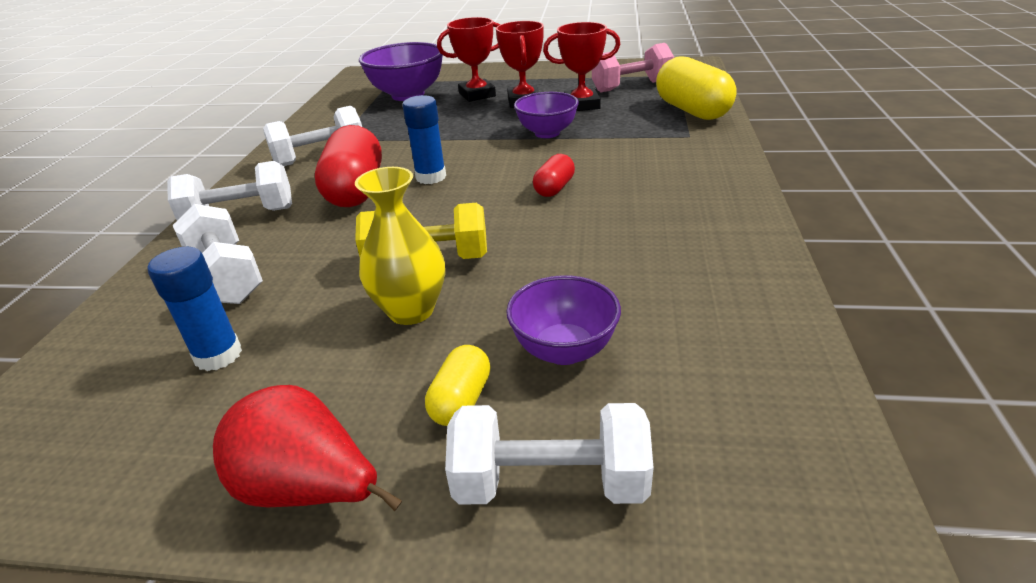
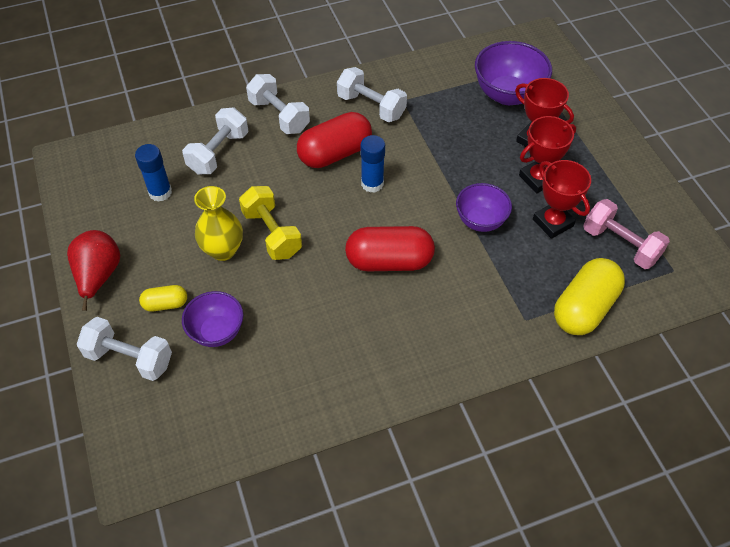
camera: 60 degrees right, 20 degrees up
(550, 483) = (129, 358): white dumbbell -> white dumbbell turned 45 degrees counterclockwise
(554, 188) = (389, 261): red capsule -> red capsule, size x1.95

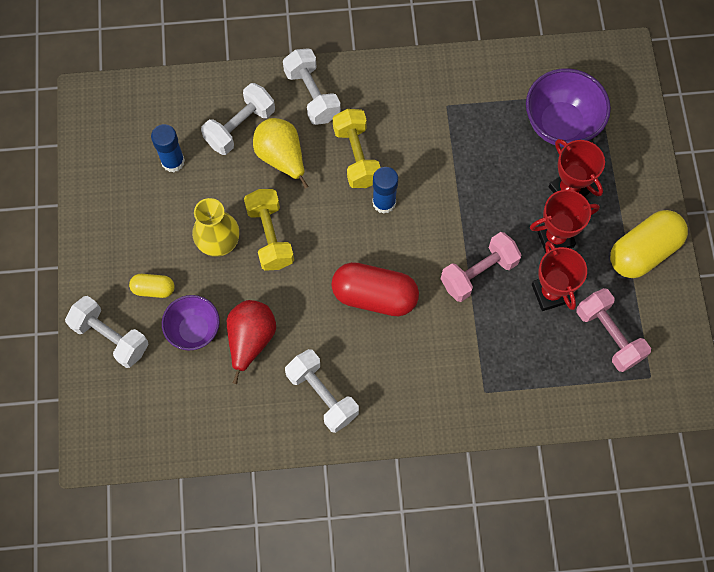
camera: 15 degrees right, 15 degrees up
(99, 276) = (98, 243): red pear -> red pear (251, 340)
(265, 168) = (281, 158): none -> yellow pear
(335, 153) = (356, 156): red capsule -> yellow dumbbell
(371, 106) = (411, 106): white dumbbell -> white dumbbell (322, 395)
(480, 221) = (478, 273): purple bowl -> pink dumbbell
(584, 308) = (545, 394): yellow capsule -> yellow capsule (643, 251)

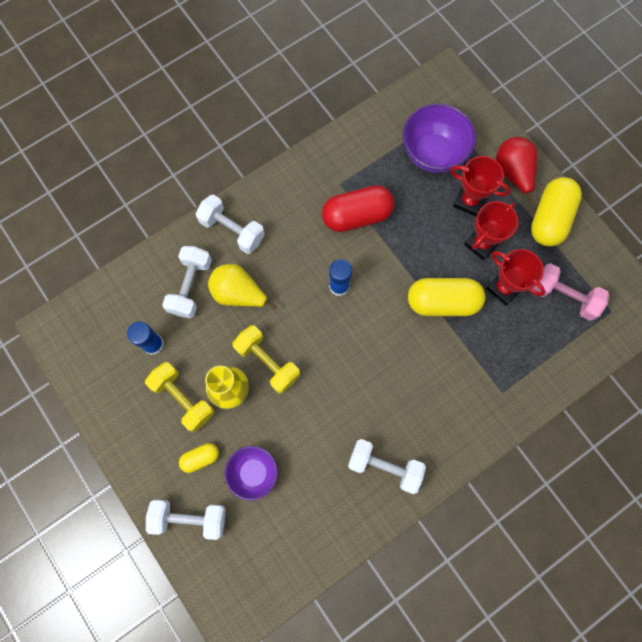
camera: 30 degrees left, 5 degrees up
(251, 340) = (303, 454): red pear -> red pear (513, 173)
(356, 156) = (296, 261): yellow dumbbell -> yellow dumbbell (183, 398)
(374, 296) = (376, 364): red capsule -> red capsule (357, 216)
(478, 273) = (442, 302): pink dumbbell -> yellow capsule

